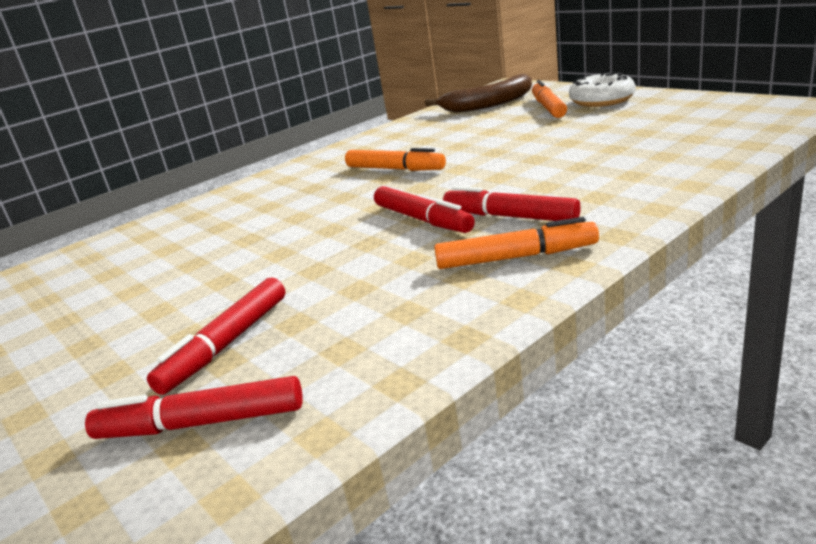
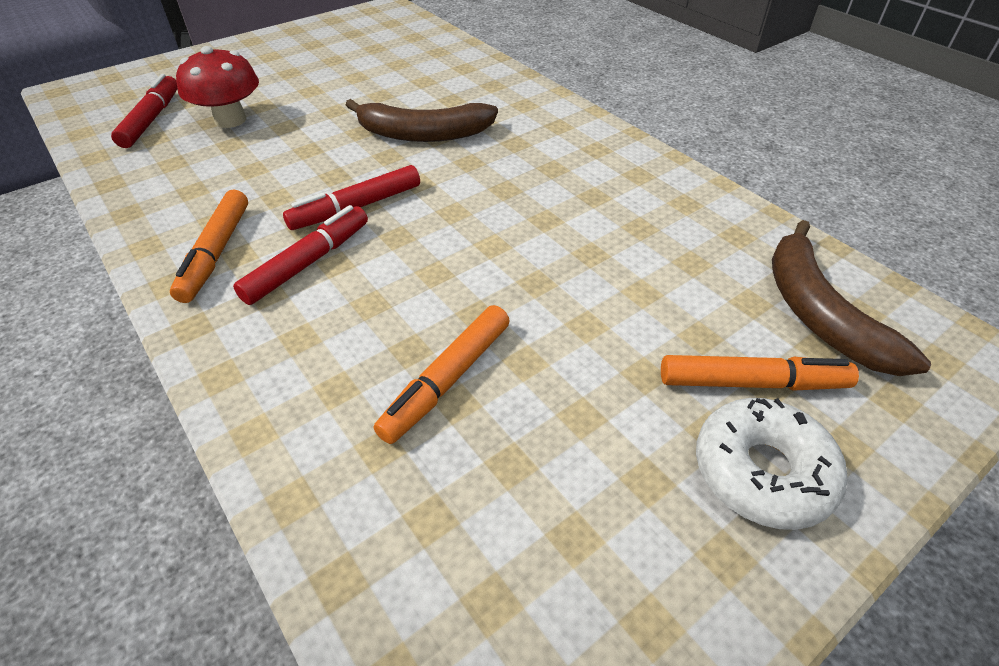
camera: 90 degrees right, 20 degrees up
(226, 344) = (230, 120): red marker -> red mushroom
(290, 223) = (423, 134): none -> brown banana
(395, 169) = (530, 197): orange marker -> orange marker (447, 380)

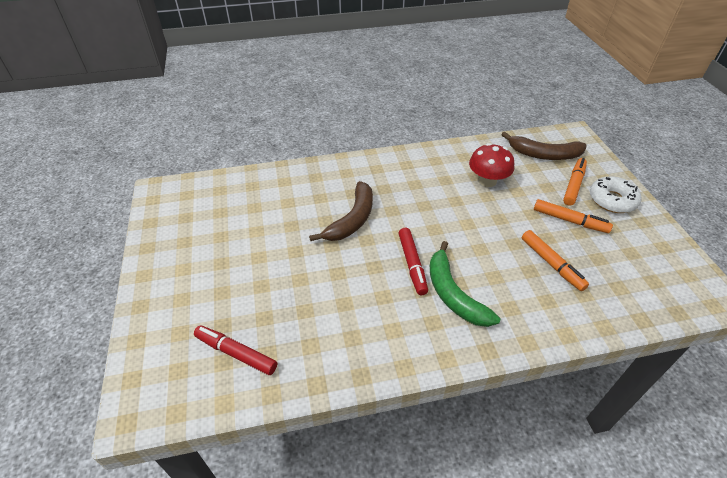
camera: 65 degrees left, 0 degrees up
(216, 253) = (427, 333): orange marker -> orange marker (570, 221)
(230, 120) = (271, 306): red mushroom -> red mushroom (487, 181)
(308, 263) = (453, 294): red marker -> green banana

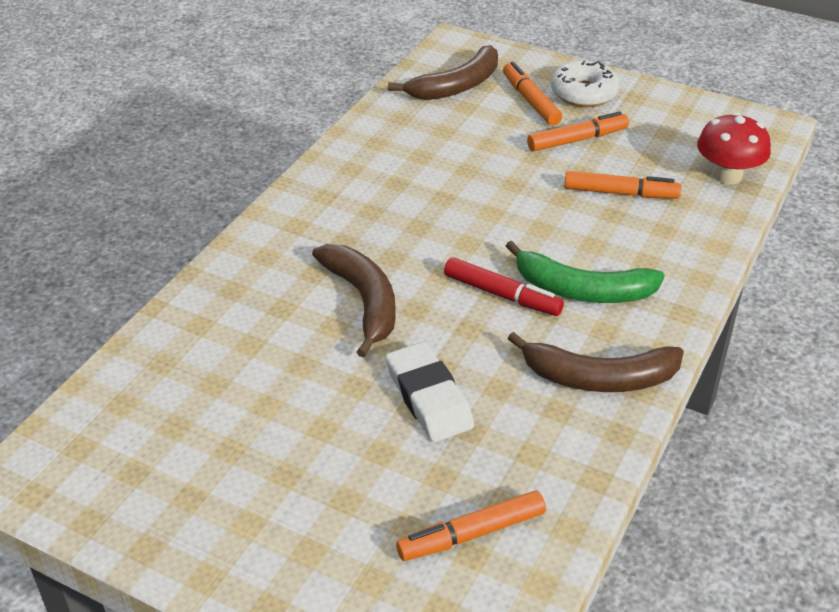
camera: 50 degrees left, 5 degrees down
(236, 353) = (471, 534): red marker -> orange marker
(312, 281) = (428, 397): none -> white eraser
(393, 341) = (598, 378): none -> brown banana
(487, 181) = (443, 153): red mushroom -> red mushroom (727, 175)

